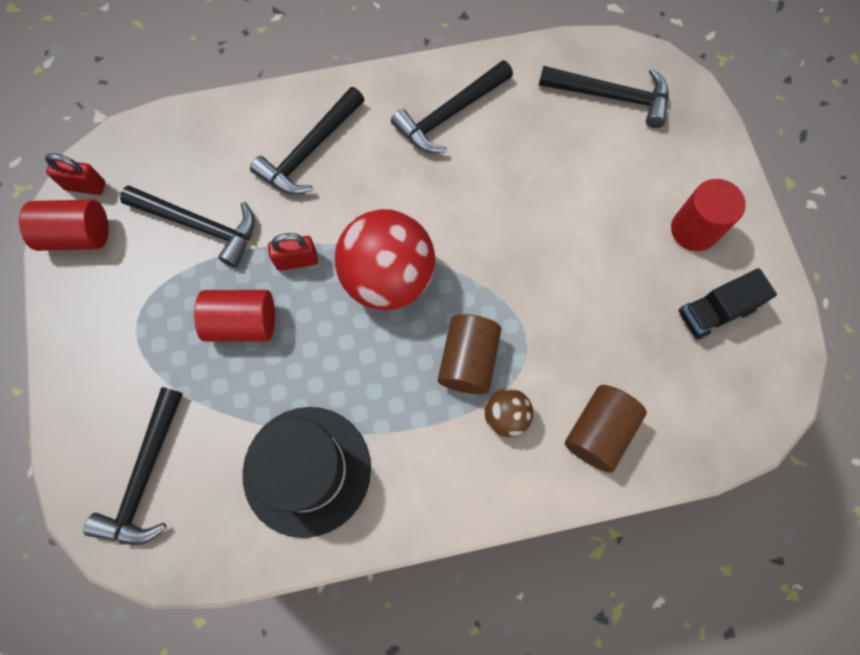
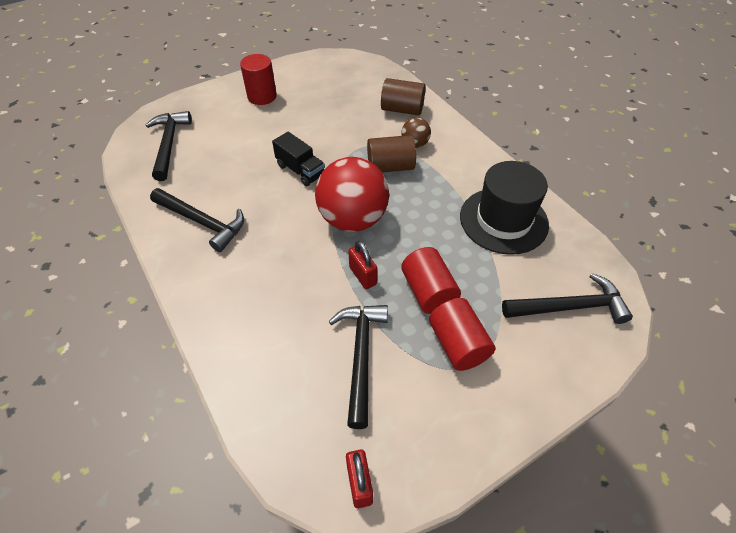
camera: 110 degrees left, 20 degrees down
(78, 235) = (414, 462): red cylinder -> red cylinder (458, 344)
(309, 151) = (261, 301): black hammer -> none
(715, 311) = (311, 82): black truck -> black truck (300, 170)

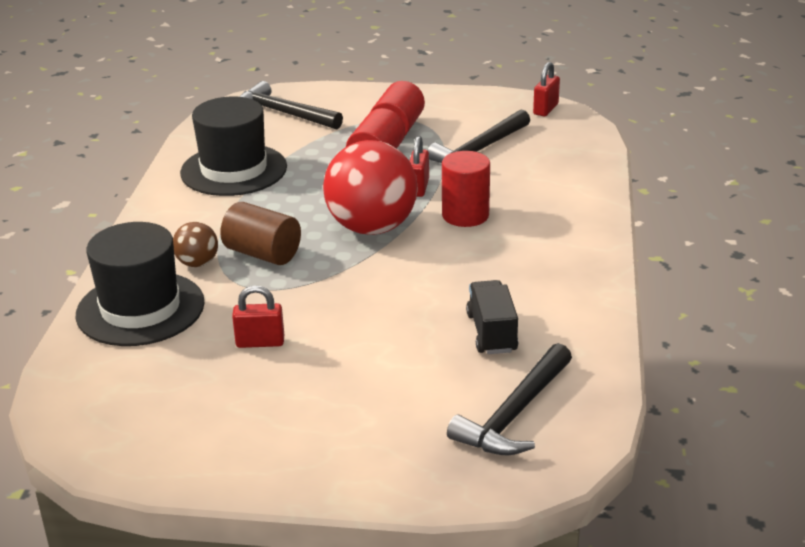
camera: 140 degrees left, 20 degrees down
(202, 222) = (540, 292): black hammer -> none
(262, 96) = (297, 430): red cylinder -> red cylinder (465, 215)
(300, 170) = (369, 296): black truck -> black truck (492, 333)
(324, 121) = (260, 342): none -> red padlock
(402, 109) = (140, 309): brown cylinder -> black hat

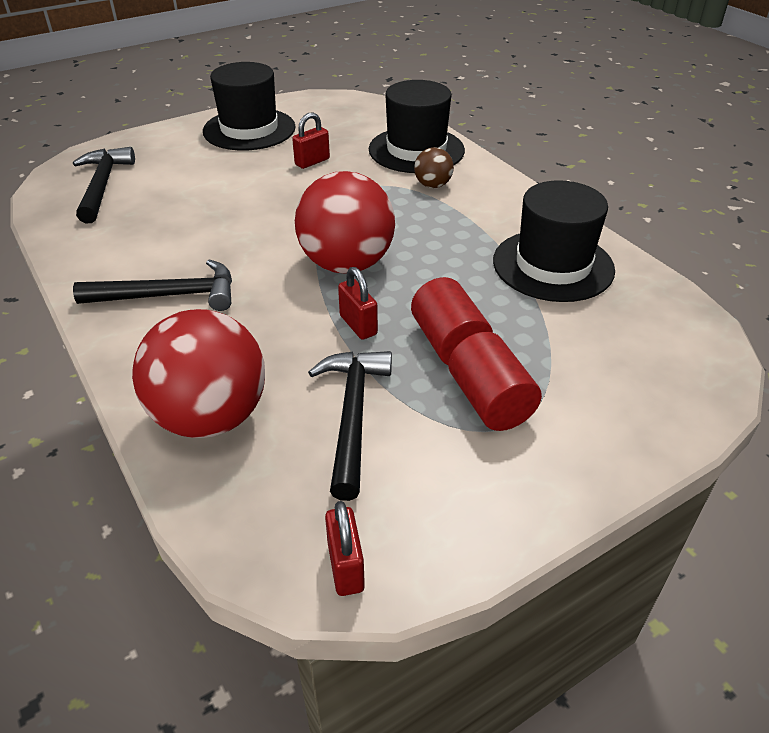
camera: 140 degrees right, 10 degrees up
(261, 432) = (249, 129): none -> black hat
(262, 254) = (399, 209): brown cylinder -> none
(283, 113) = (647, 360): black hammer -> black hammer (169, 296)
(465, 215) = (276, 313): red cylinder -> none
(492, 333) = (157, 223): black truck -> none
(563, 178) = (210, 417): none -> red ball

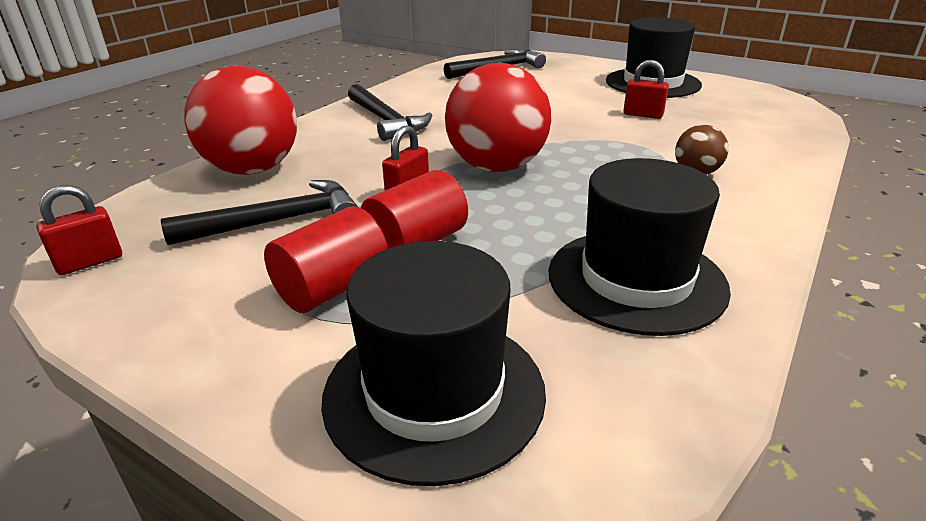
camera: 65 degrees right, 10 degrees down
(416, 150) = (752, 149): black hat -> black hat (434, 392)

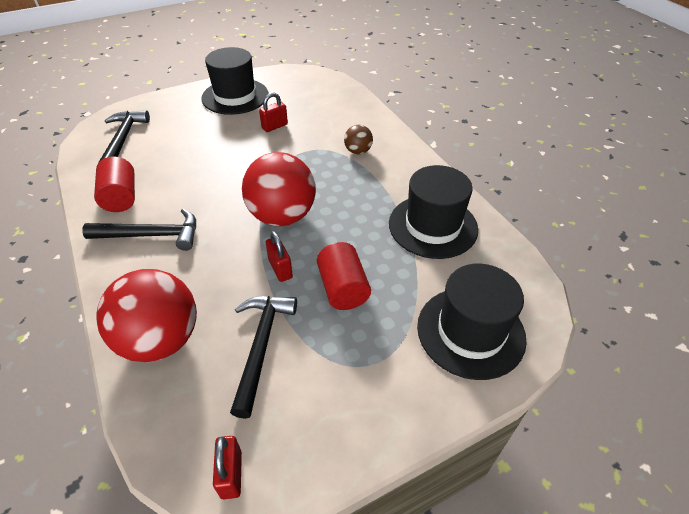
camera: 60 degrees left, 15 degrees up
(332, 288) = (363, 342): red cylinder -> red cylinder (121, 197)

